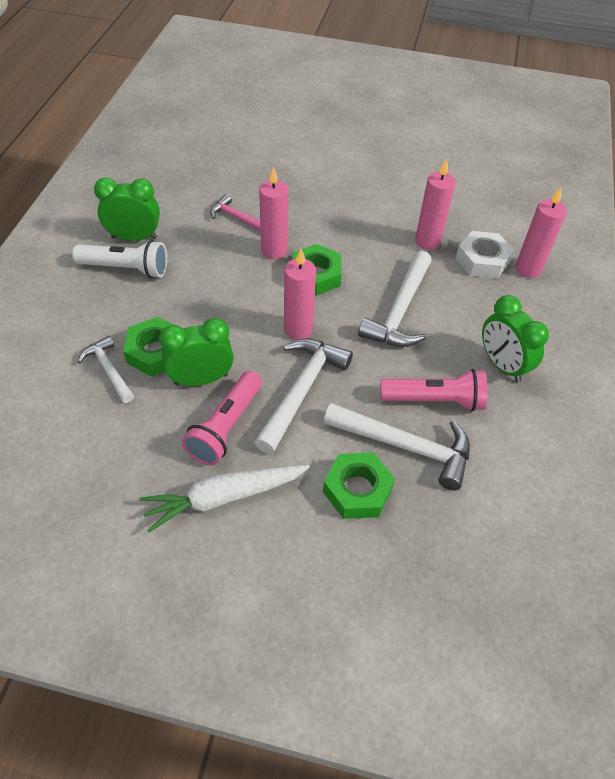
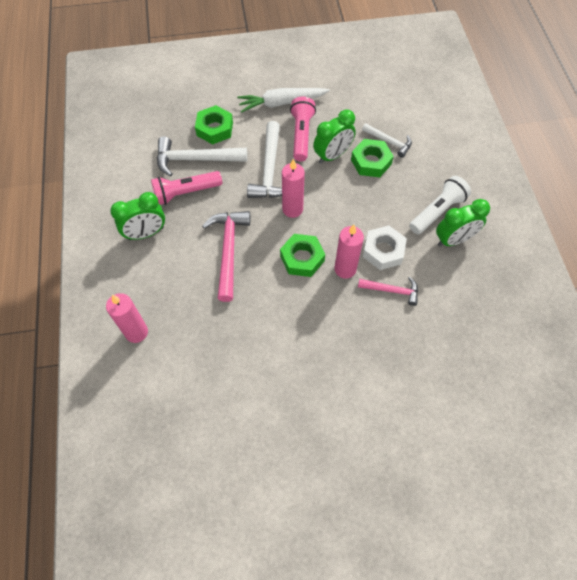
camera: 160 degrees right, 10 degrees up
(126, 268) = (437, 211): white flashlight -> white flashlight turned 150 degrees clockwise
(224, 497) = (281, 103): white carrot -> white carrot turned 150 degrees counterclockwise
(400, 310) = (228, 251): white hammer -> pink hammer
(427, 241) = (228, 329): pink candle -> none
(482, 260) = (176, 326): white nut -> white nut (383, 251)
(502, 365) = (146, 233): green clock -> green clock turned 120 degrees clockwise

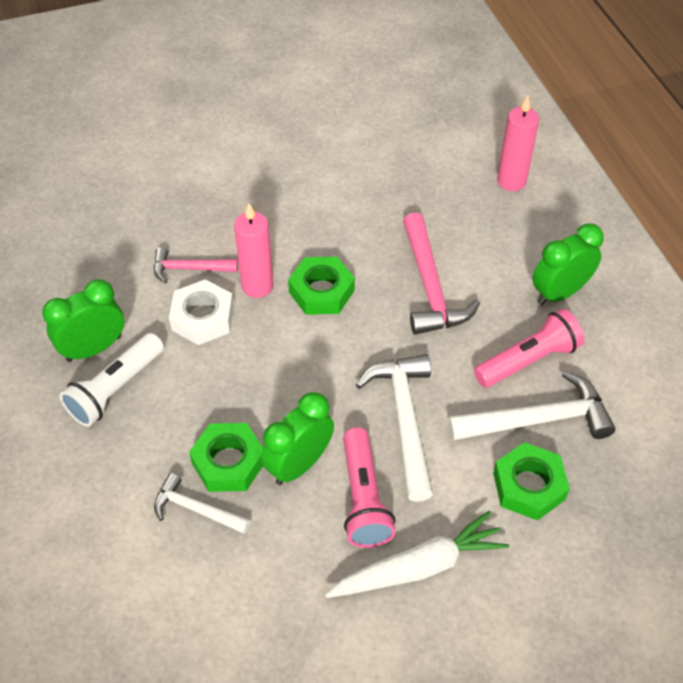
camera: 170 degrees right, 10 degrees down
(292, 209) = (350, 359): pink candle -> none

